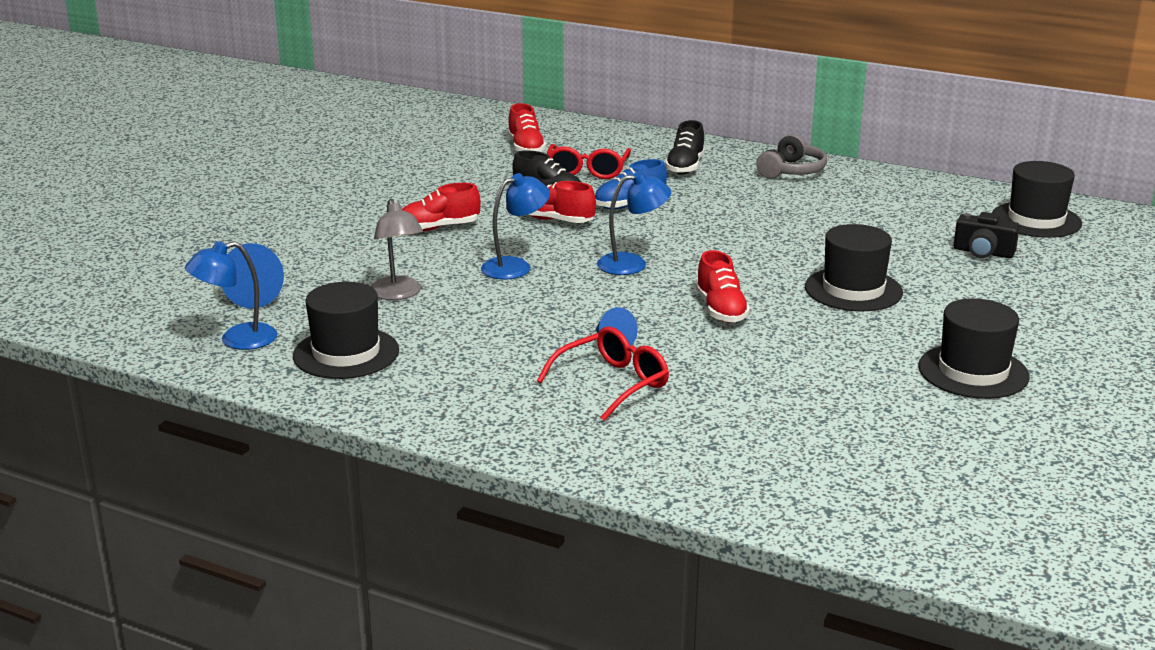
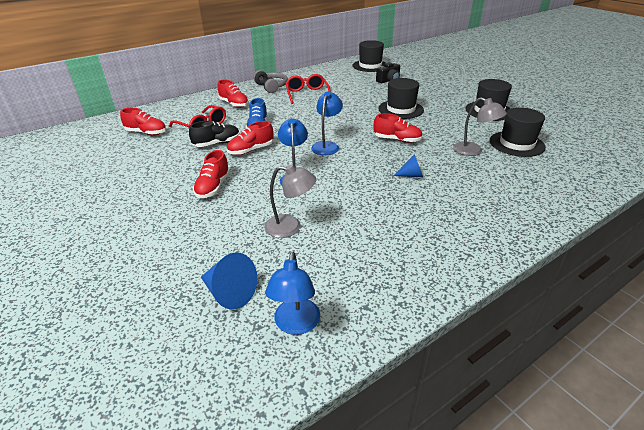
camera: 60 degrees left, 10 degrees up
(346, 353) = (359, 272): black hat -> black hat (516, 144)
(612, 384) = (458, 188): red glasses -> red glasses (307, 94)
(685, 167) = (234, 104): black shoe -> red shoe
(760, 379) = (473, 151): none -> grey lamp

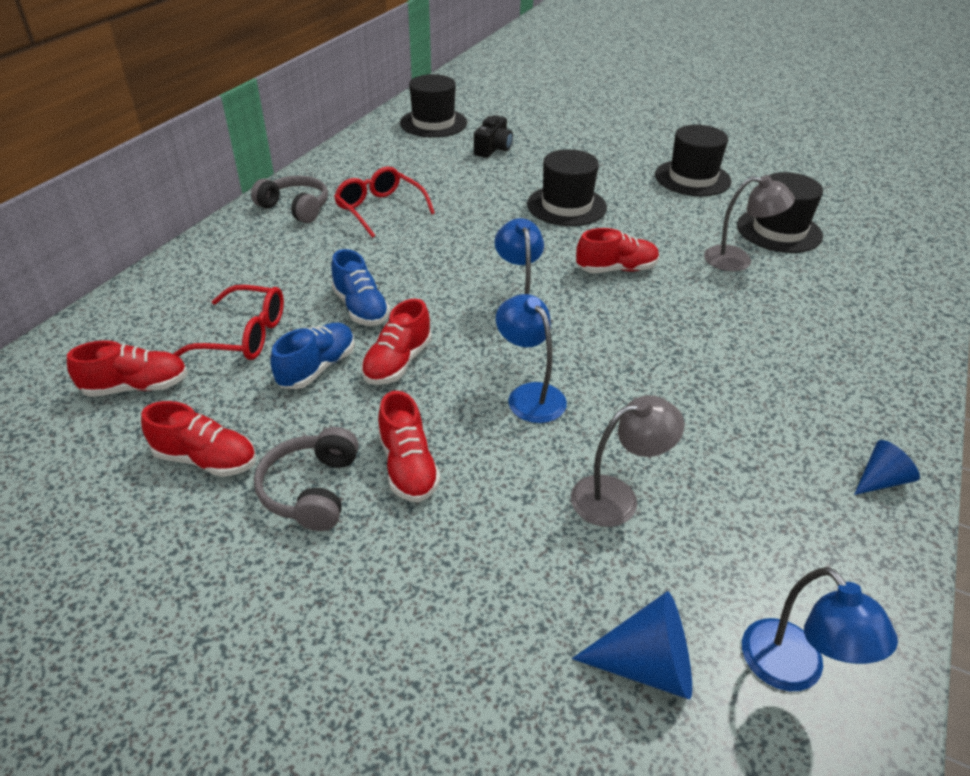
camera: 30 degrees left, 5 degrees up
(168, 183) = (311, 490): none -> grey headphones
(217, 143) = (317, 368): black shoe -> blue shoe
(234, 104) = (259, 266): red shoe -> red shoe (206, 459)
(411, 175) = (697, 331): blue cone -> blue cone (880, 480)

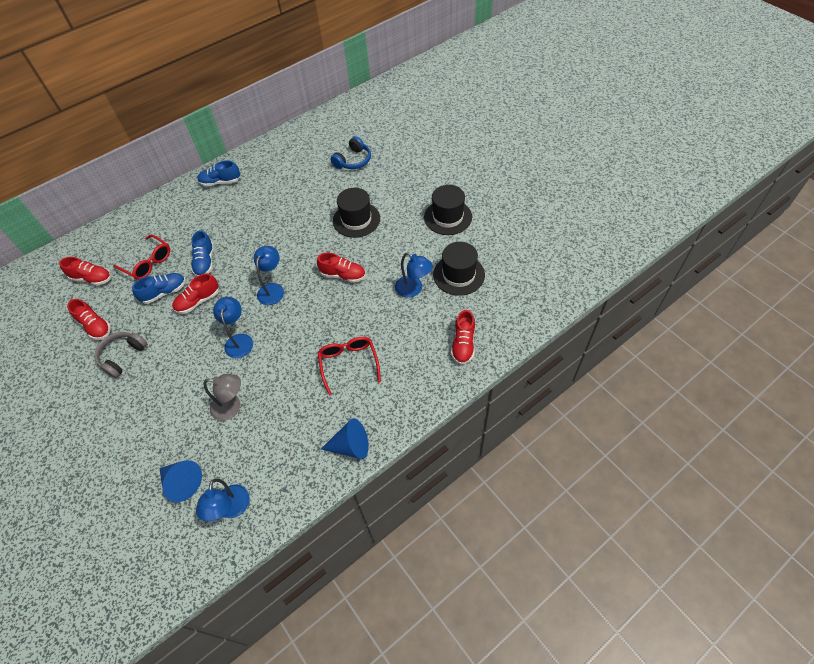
camera: 30 degrees right, 15 degrees up
(295, 208) = (220, 182): grey headphones -> blue shoe
(380, 209) = (259, 195): red glasses -> red glasses (349, 364)
(408, 467) = (164, 359): red shoe -> red shoe (463, 344)
(433, 123) = (337, 129): black hat -> none
(493, 149) = (353, 161): black camera -> blue headphones
(738, 260) = (413, 289): grey lamp -> blue lamp
(880, 480) = (351, 446): blue cone -> blue cone, size x1.56

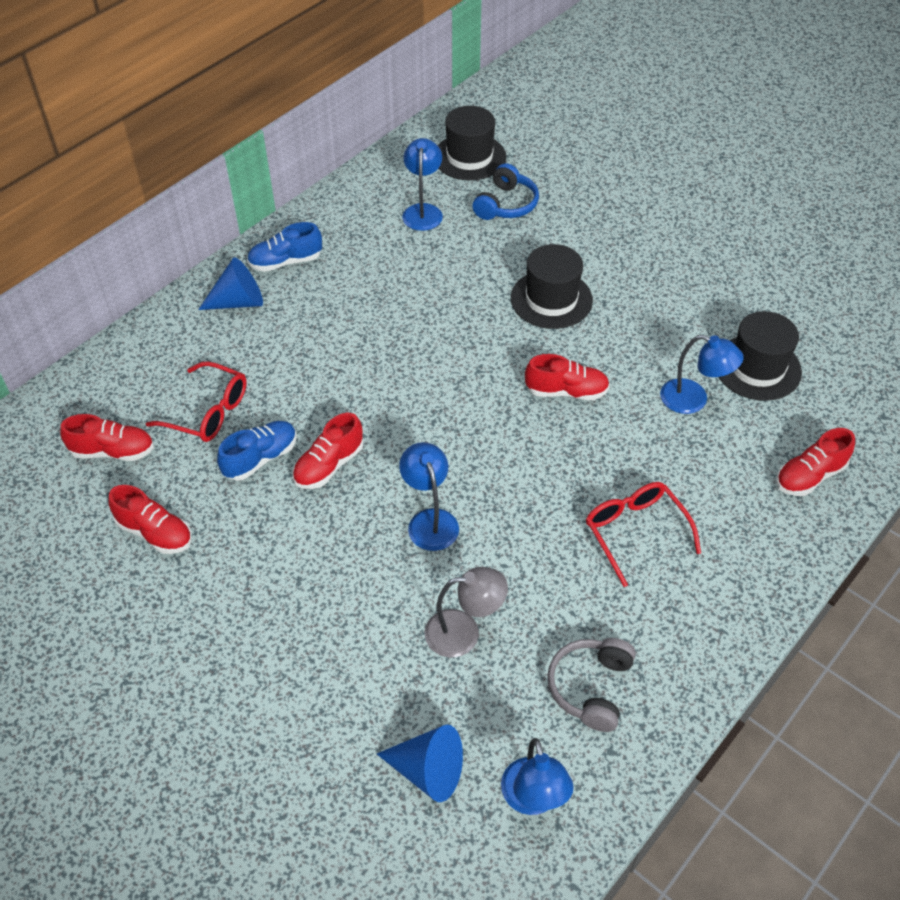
camera: 15 degrees left, 5 degrees down
(122, 356) = (228, 576): grey headphones -> grey headphones (590, 687)
(205, 262) = (314, 398): blue shoe -> none
(273, 289) = (454, 429): blue lamp -> blue lamp (423, 211)
(351, 446) = (694, 663): blue cone -> blue cone (239, 302)
(448, 217) = (702, 279): black hat -> black hat (469, 157)
(463, 344) = (809, 476): red shoe -> red shoe turned 60 degrees clockwise

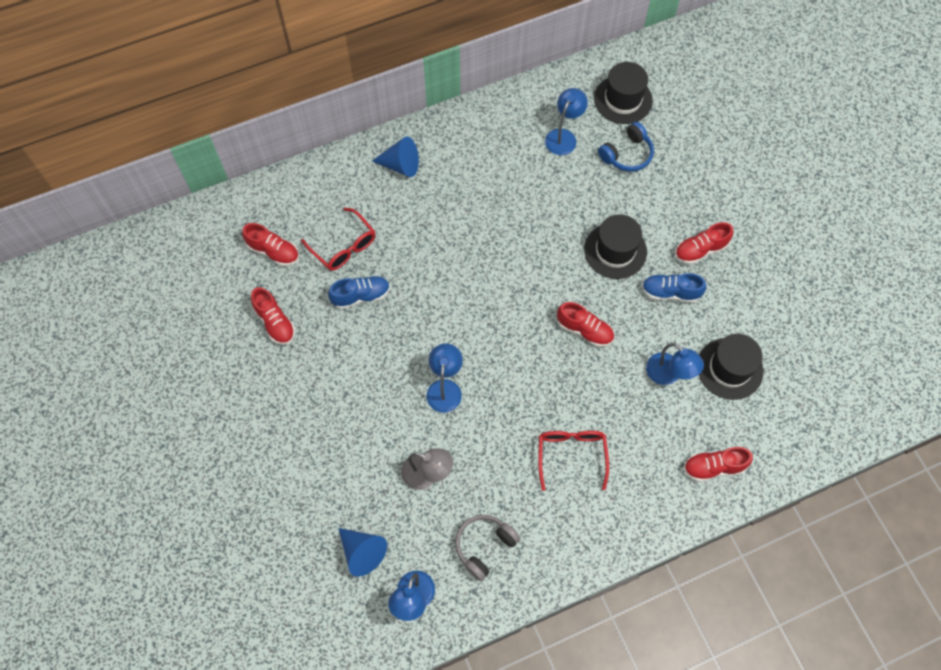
camera: 25 degrees right, 15 degrees up
(285, 262) = (447, 143): blue shoe -> blue shoe (670, 292)
(329, 465) = (401, 320): red shoe -> red shoe (700, 250)

